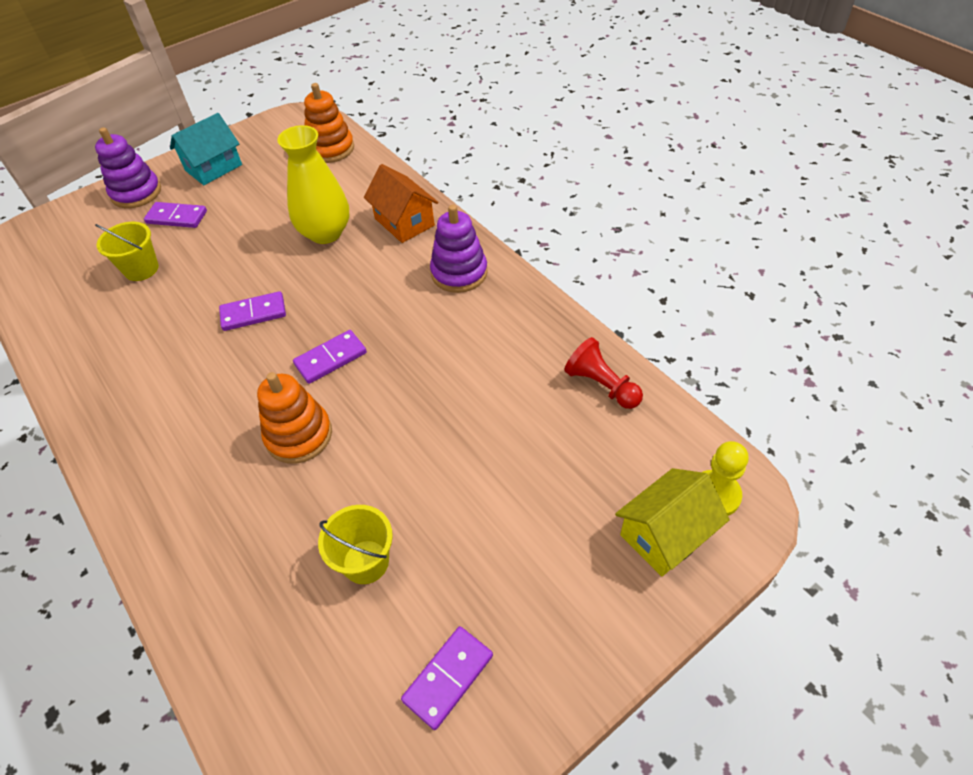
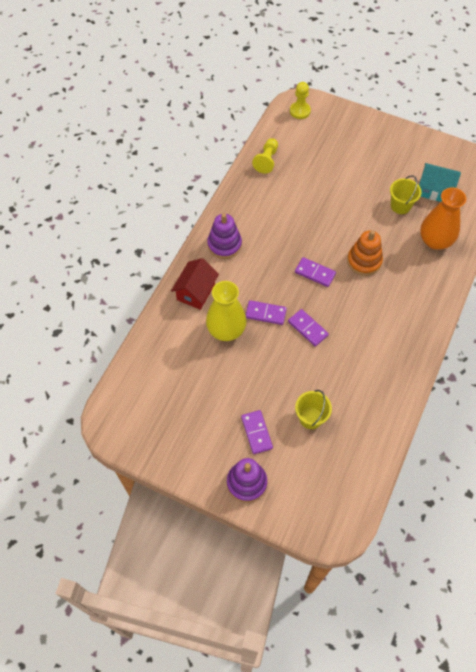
camera: 120 degrees left, 10 degrees up
(213, 168) = (195, 447): turquoise house -> turquoise house (434, 190)
(247, 580) = (435, 241): none -> orange vase
(330, 149) = (140, 377): orange stacking toy -> none
(404, 222) = (196, 292): orange house -> red house
(448, 677) = (421, 162): purple domino -> purple domino (265, 313)
(601, 385) = (266, 160): red pawn -> yellow pawn
(665, 534) = (326, 121): yellow house -> none

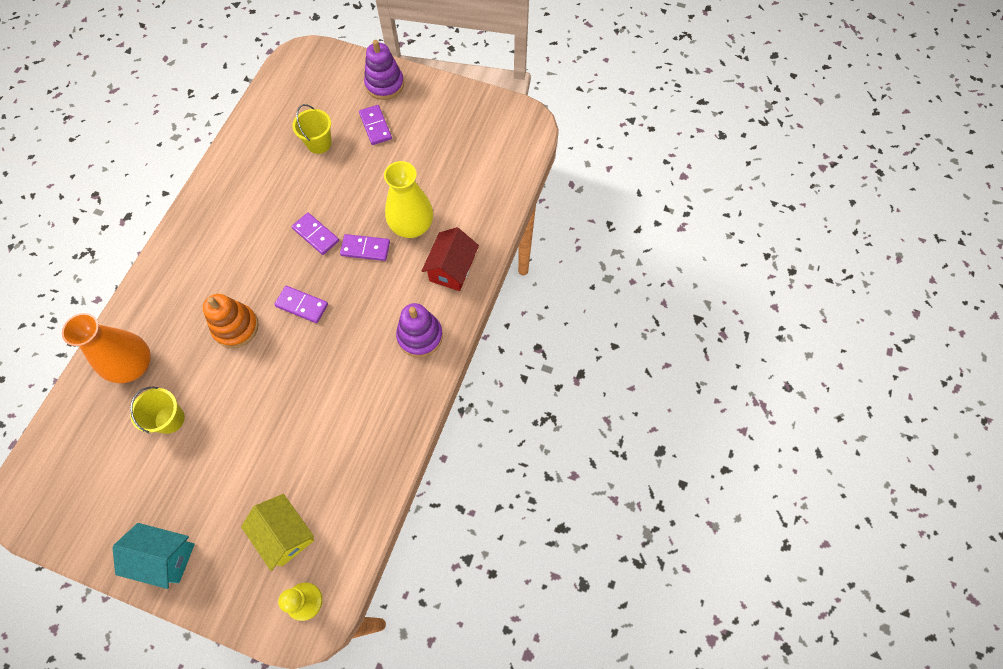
camera: 175 degrees right, 5 degrees up
(266, 160) = (362, 486): yellow pawn -> none
(314, 141) = (285, 534): none -> yellow house
(434, 190) = (113, 451): turquoise house -> turquoise house (165, 557)

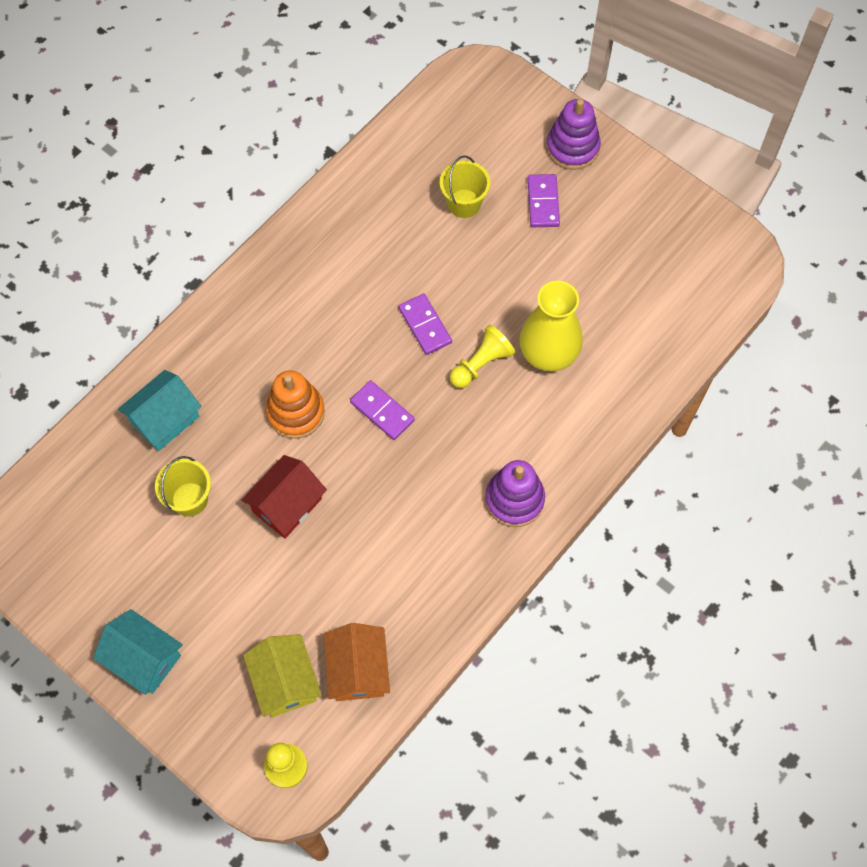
camera: 20 degrees right, 0 degrees up
(134, 365) = (165, 419): orange vase -> turquoise house
(340, 504) = (358, 670): none -> orange house
(365, 248) = (481, 364): purple domino -> yellow pawn
(452, 269) = (581, 426): red house -> red house (287, 505)

